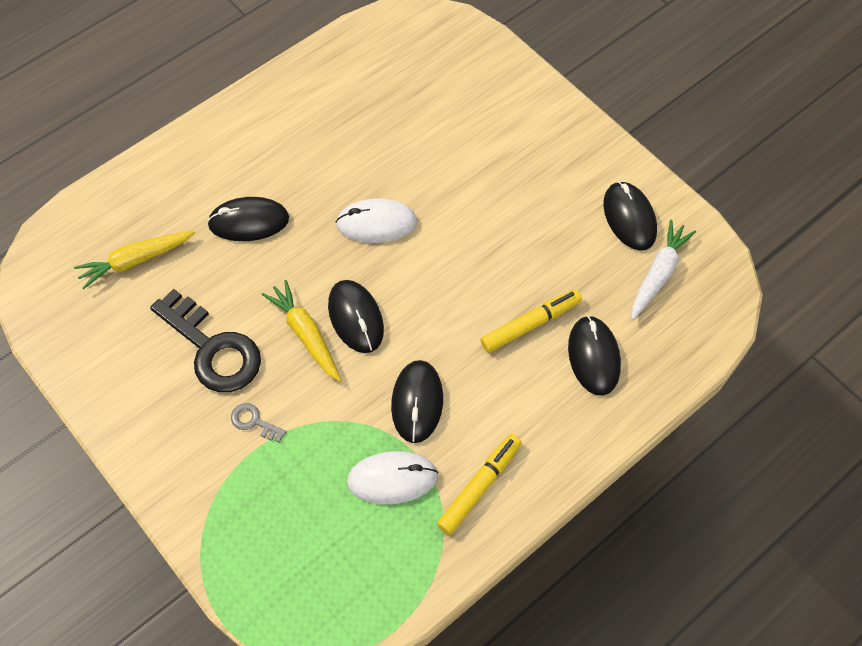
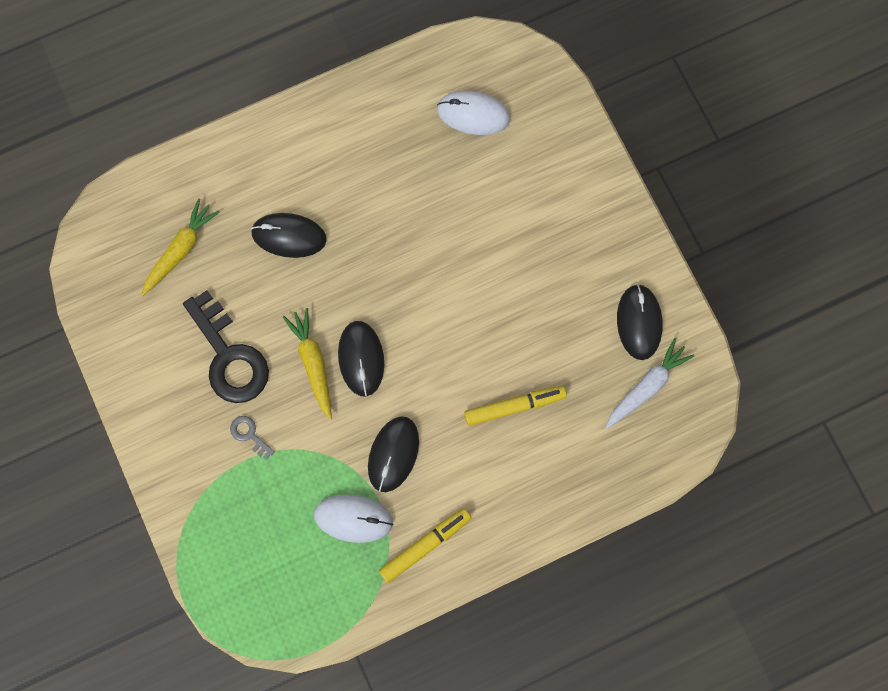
camera: 15 degrees right, 15 degrees up
(136, 260) = (180, 250): yellow carrot -> yellow carrot turned 135 degrees clockwise
(376, 223) = (404, 268): white mouse -> white mouse (473, 114)
(593, 357) = (561, 452): black mouse -> none

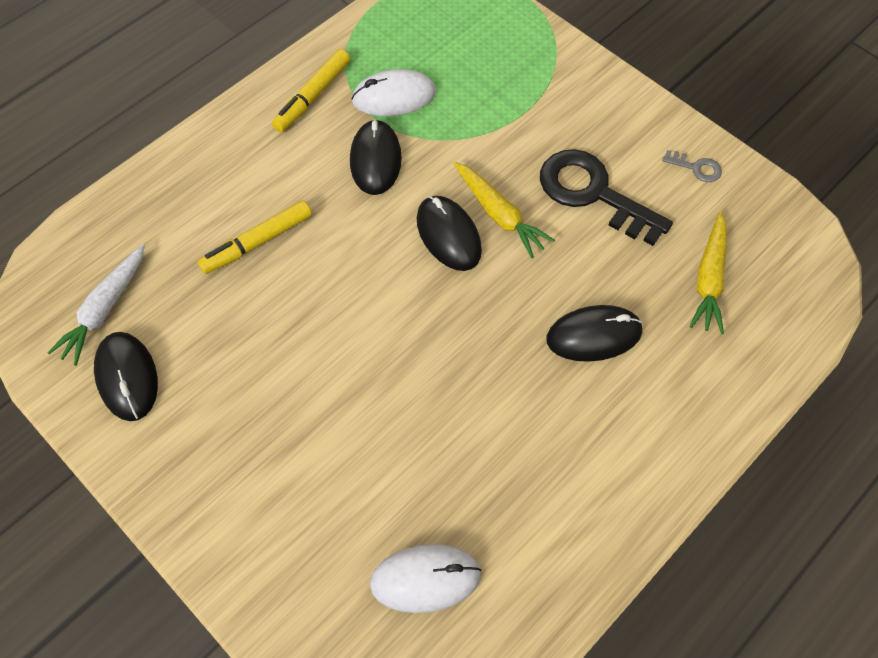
camera: 160 degrees right, 15 degrees down
(249, 435) = (533, 132): grey key -> grey key (696, 168)

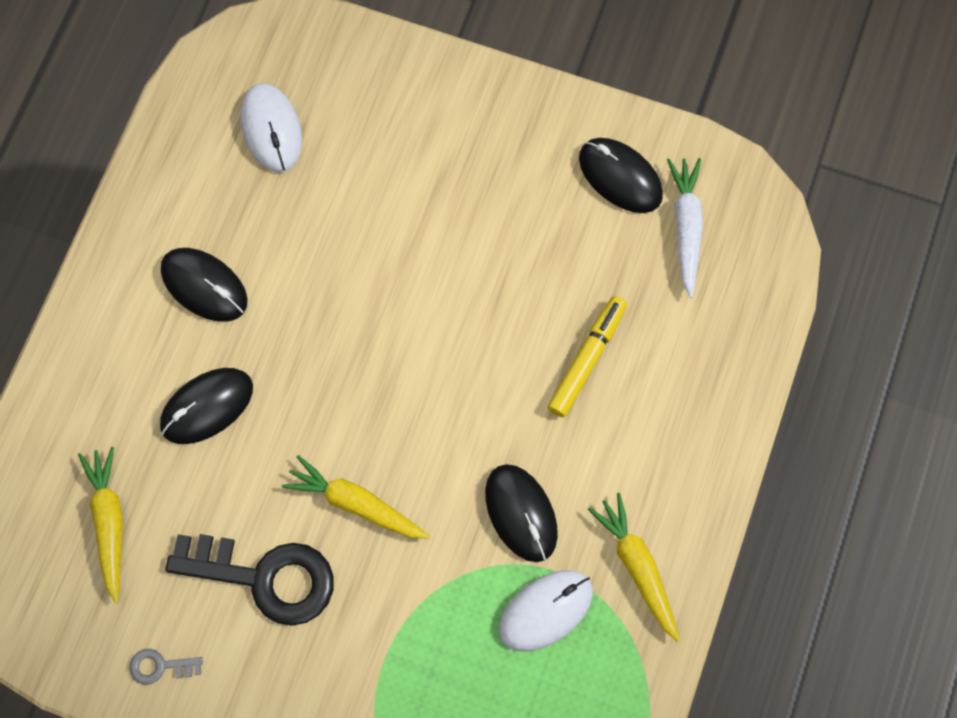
camera: 155 degrees right, 10 degrees up
(313, 96) = (638, 568): yellow marker -> yellow carrot
(425, 579) = (271, 129): white mouse -> white mouse turned 75 degrees counterclockwise
(448, 235) = (398, 454): black mouse -> black mouse (204, 286)

